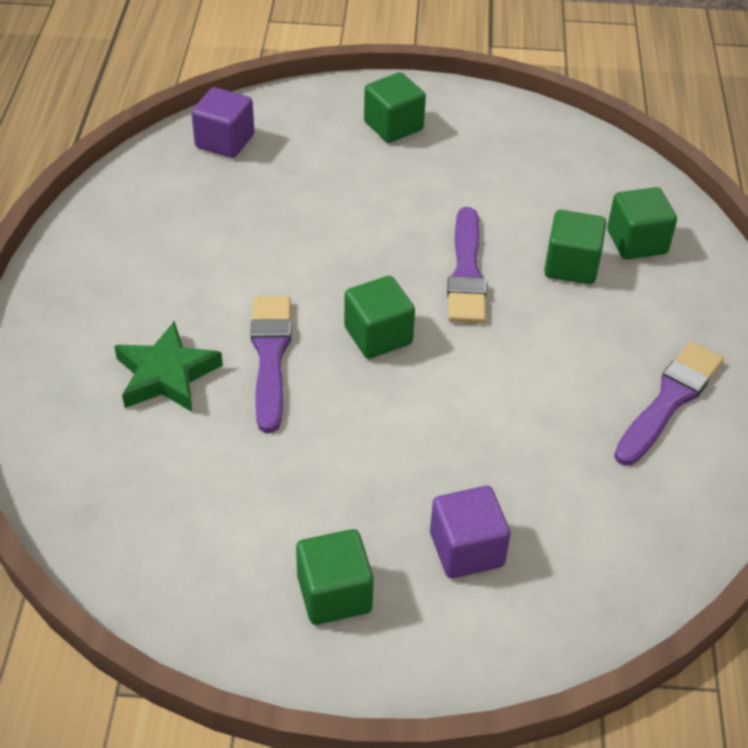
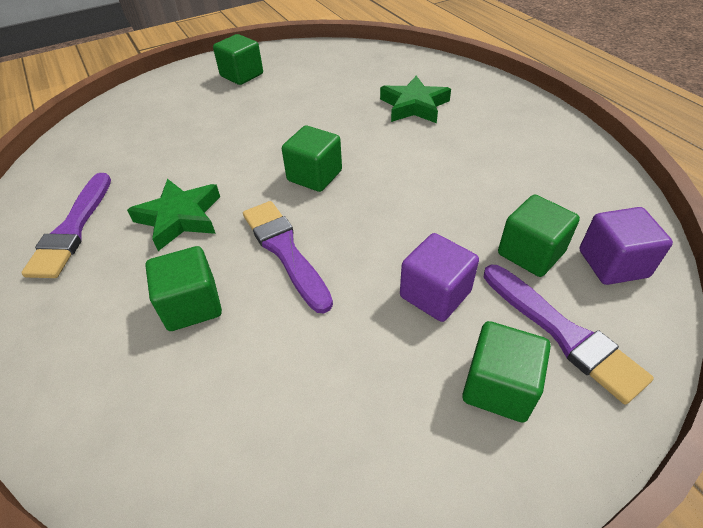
camera: 150 degrees right, 0 degrees up
(270, 356) = (369, 137): purple brush -> purple brush (563, 333)
(466, 549) = (186, 109): purple cube -> purple cube (435, 294)
(549, 357) = (180, 218): none -> green star
(637, 242) = (128, 372): green cube -> green cube (530, 253)

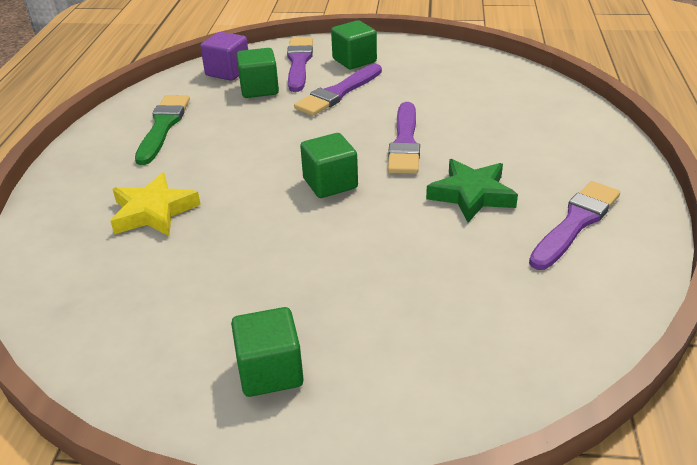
camera: 145 degrees left, 10 degrees down
(192, 305) = (489, 137): green cube -> none
(414, 106) = (153, 211): green star -> yellow star
(435, 294) = (338, 93): purple cube -> purple brush
(532, 163) = (163, 126): none -> green brush

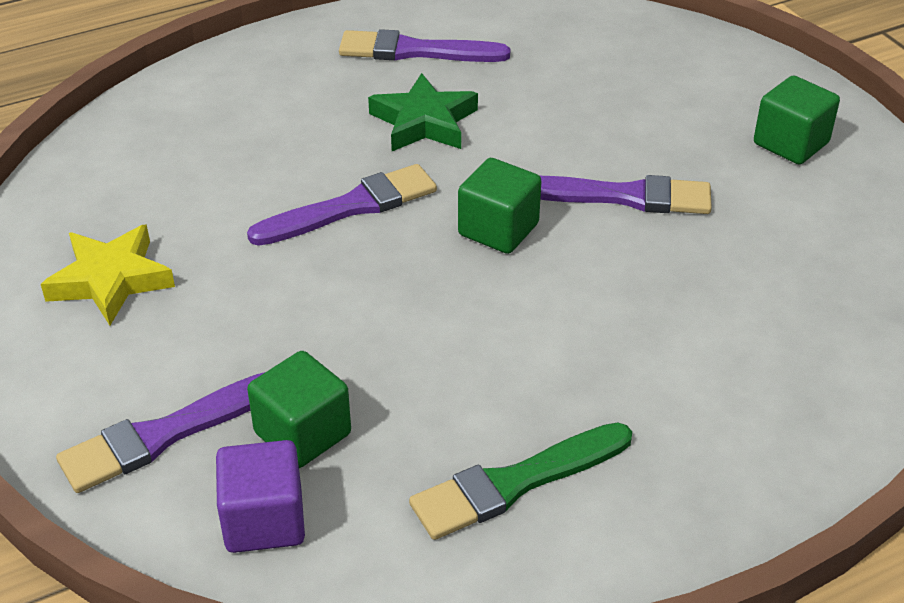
camera: 125 degrees left, 5 degrees up
(153, 211) = (701, 350): yellow star -> yellow star (110, 280)
(338, 93) = (253, 329): purple brush -> purple brush (623, 196)
(354, 60) = (114, 364): green cube -> none

